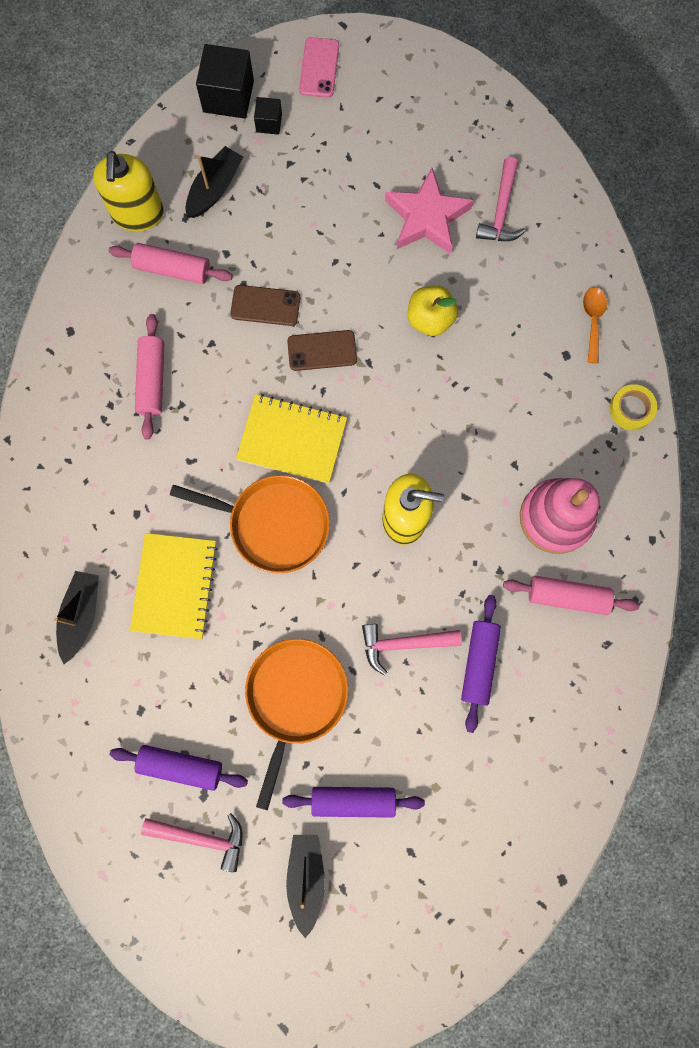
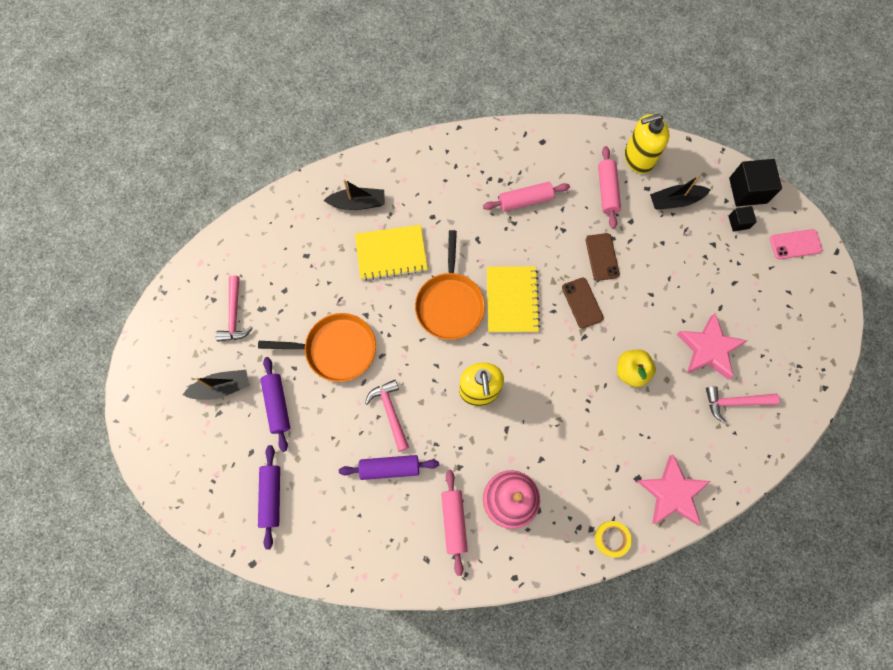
camera: 75 degrees right, 5 degrees down
(181, 766) = (276, 290): purple rolling pin -> purple rolling pin (271, 496)
(215, 189) = (675, 201): black boat -> black boat turned 150 degrees clockwise
(592, 321) = (671, 493): orange spoon -> pink star

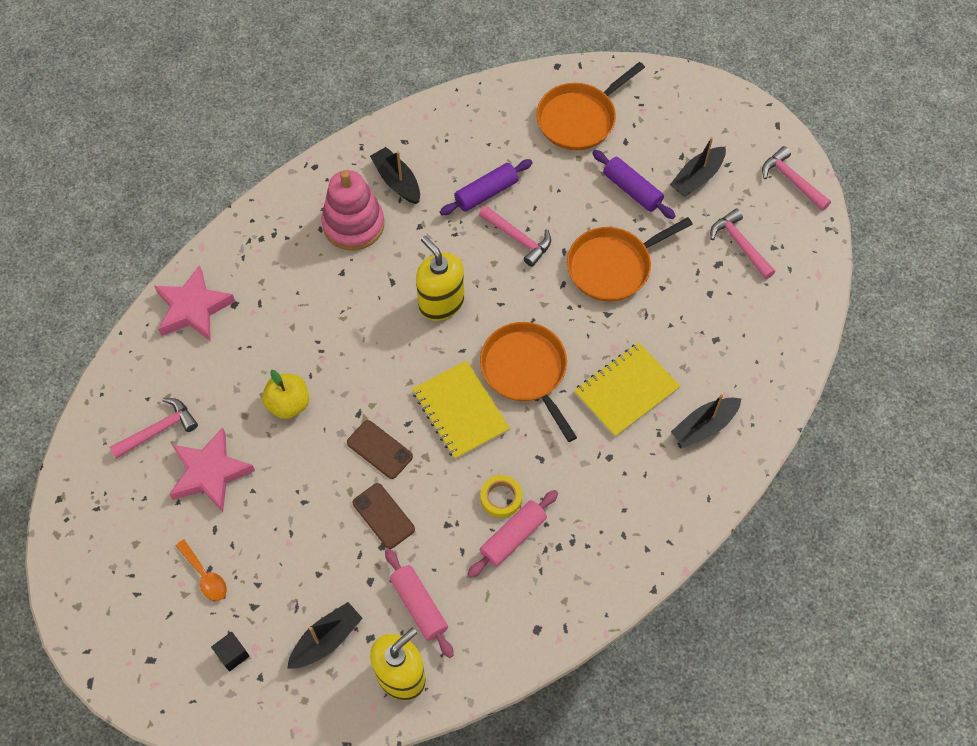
camera: 150 degrees right, 10 degrees down
(156, 344) = (792, 180): none -> pink hammer
(271, 496) = (579, 119): purple rolling pin -> orange pan
(454, 521) = (397, 181): pink rolling pin -> black boat
(611, 538) = (237, 240): yellow tape -> yellow tape (501, 498)
(738, 280) = (205, 575): none -> orange spoon
(747, 190) = (236, 708): black cube -> none
(795, 244) = (148, 663): pink phone -> none

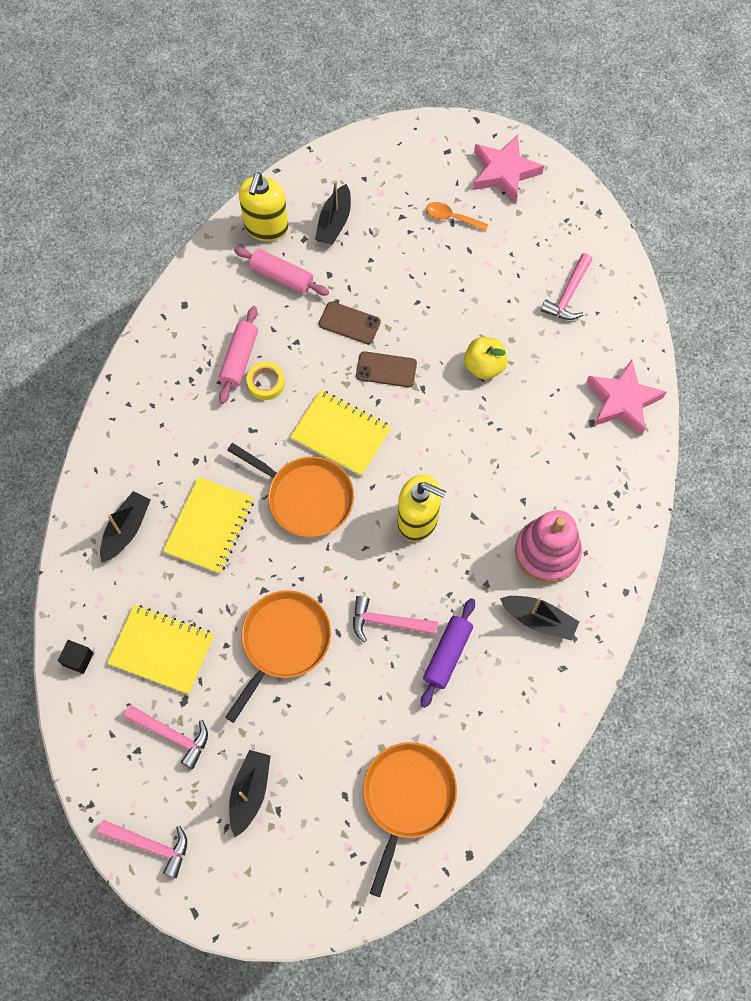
camera: 150 degrees right, 5 degrees up
(210, 473) = (504, 285): pink star -> pink star (504, 172)
(232, 654) = (393, 182): black cube -> black cube (78, 659)
(632, 190) = (308, 739): purple rolling pin -> none
(718, 310) = (162, 650): none -> yellow notebook

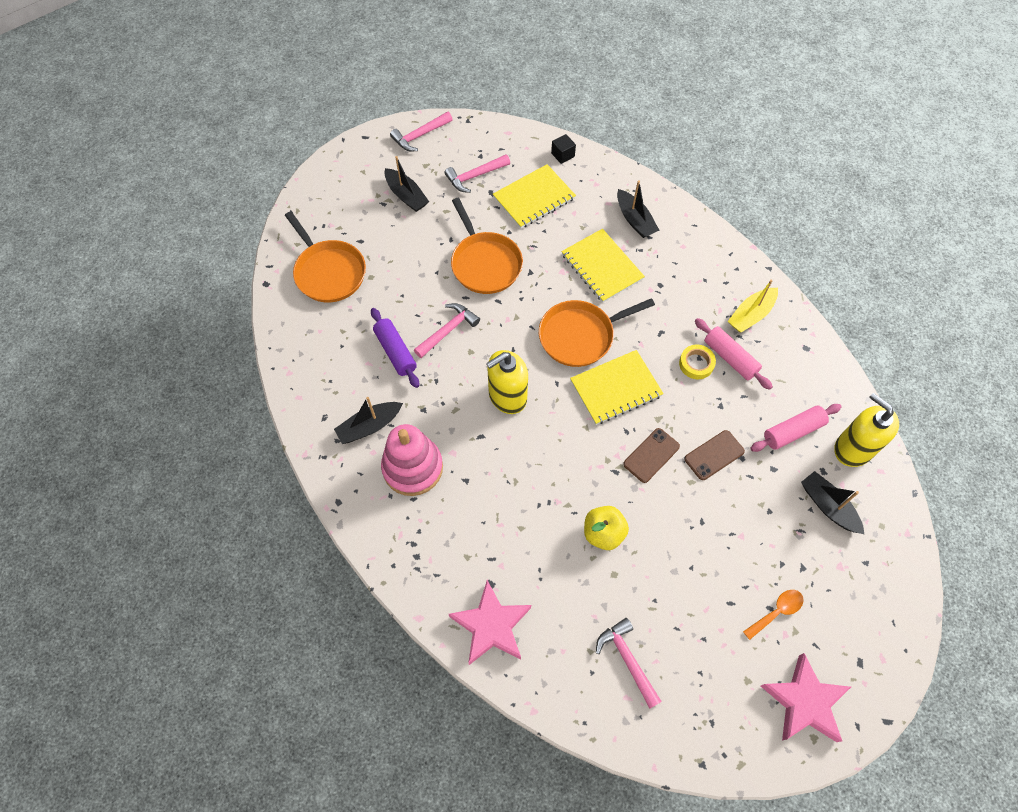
camera: 125 degrees right, 5 degrees down
(177, 365) = (751, 315): none -> yellow boat

